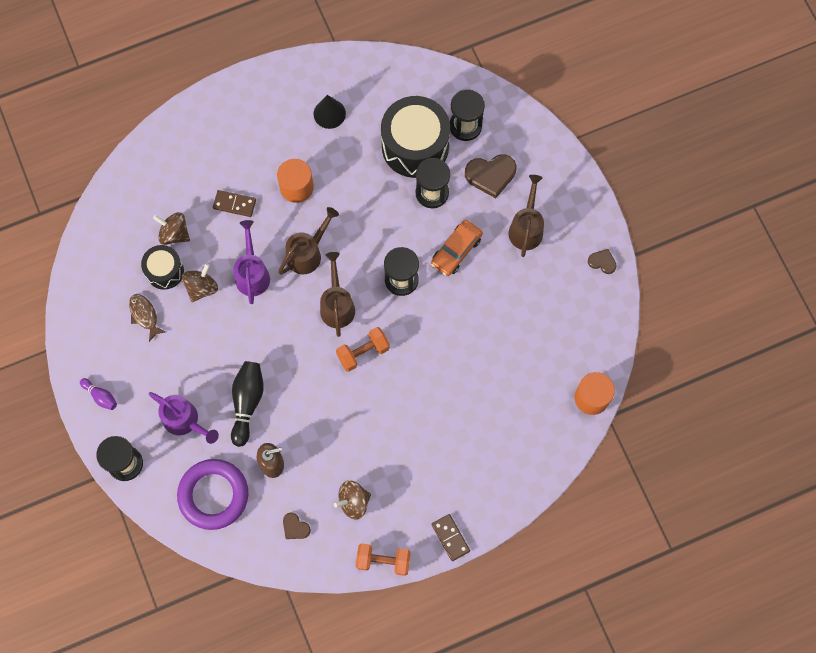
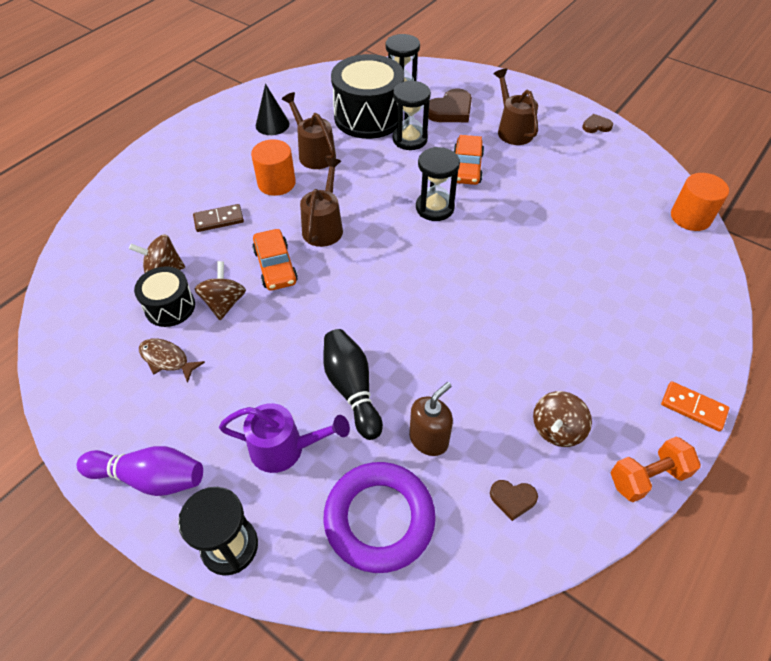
camera: 30 degrees left, 20 degrees down
(100, 396) = (150, 477): purple bowling pin -> purple bowling pin, size x1.81
(252, 273) = (275, 266): purple watering can -> orange car
(337, 305) = (386, 253): brown watering can -> brown watering can (314, 153)
(363, 352) = (446, 280): orange dumbbell -> none
(450, 538) = (693, 407): brown domino -> orange domino

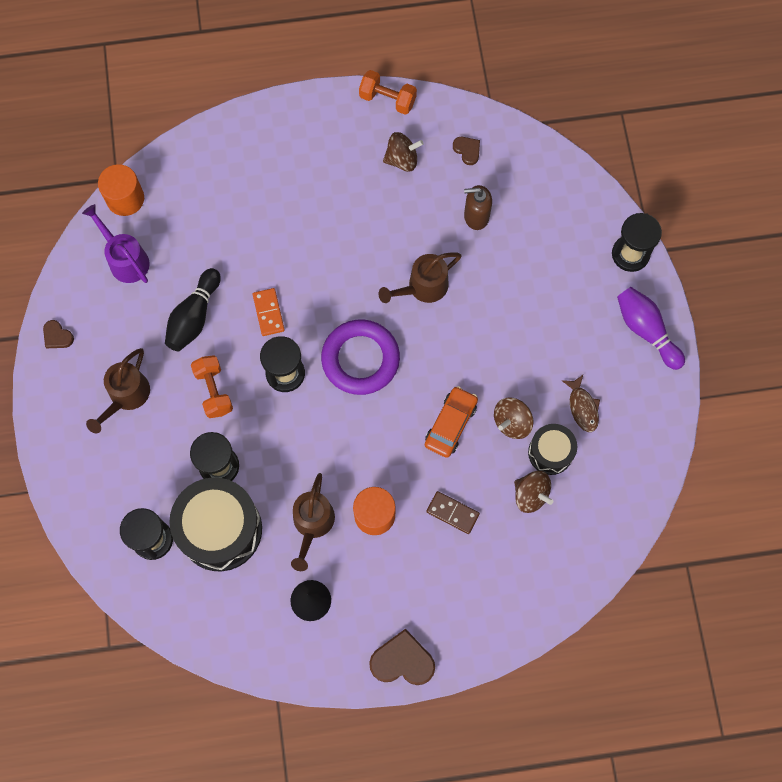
camera: 135 degrees left, 20 degrees up
(285, 449) = (559, 281): purple watering can -> purple watering can (125, 259)
(324, 226) = (382, 431): brown watering can -> brown watering can (422, 287)
(352, 389) = (488, 284): black bowling pin -> black bowling pin (194, 317)
(379, 519) = (544, 201): purple ring -> purple ring (360, 359)
(450, 110) = (144, 469): brown heart -> brown heart (402, 661)
(466, 167) = (214, 391): orange car -> orange dumbbell
(693, 407) = (315, 104): orange domino -> orange domino (268, 313)

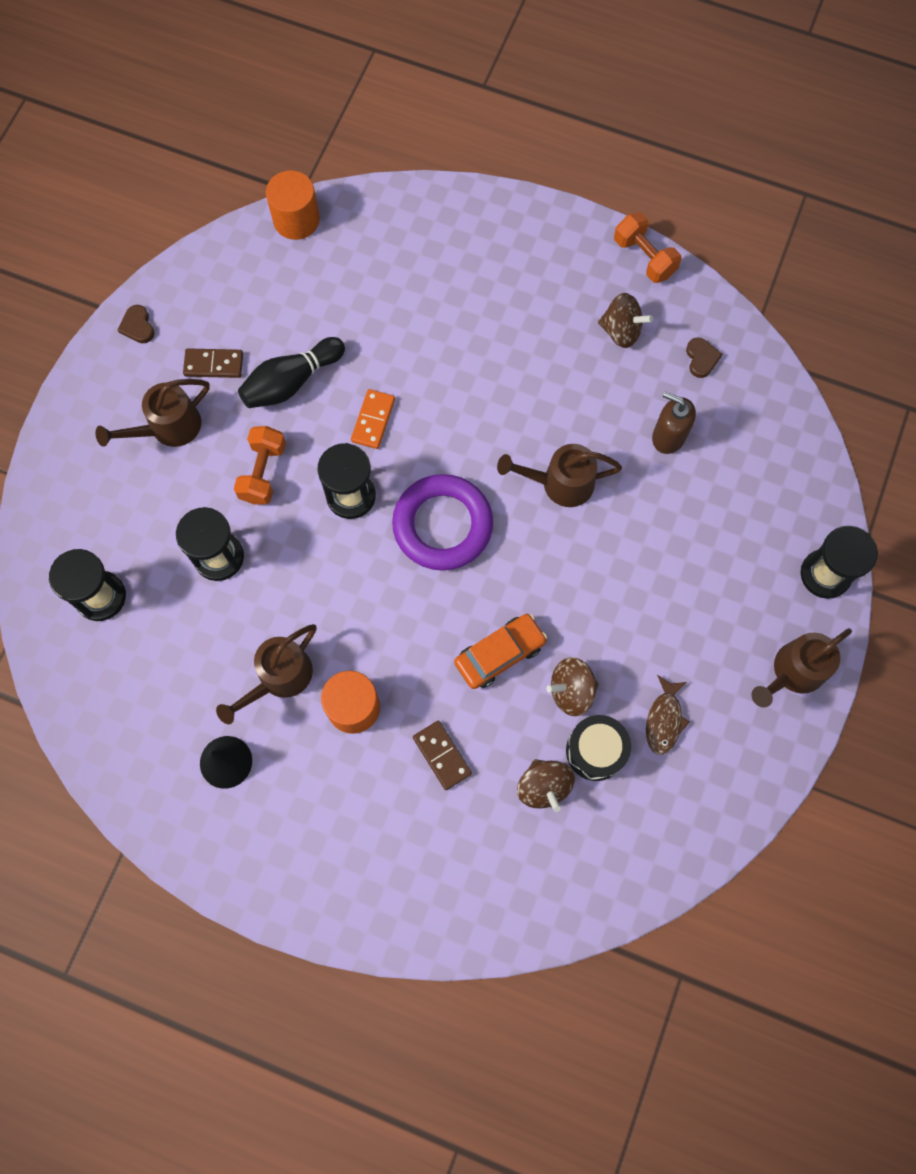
camera: 30 degrees right, 0 degrees up
(125, 259) = (257, 282): purple watering can -> none
(130, 334) = (214, 364): none -> brown domino
(220, 529) = (177, 627): black drum -> none
(402, 661) = (284, 891): brown heart -> none
(646, 330) = (792, 672): purple bowling pin -> brown watering can

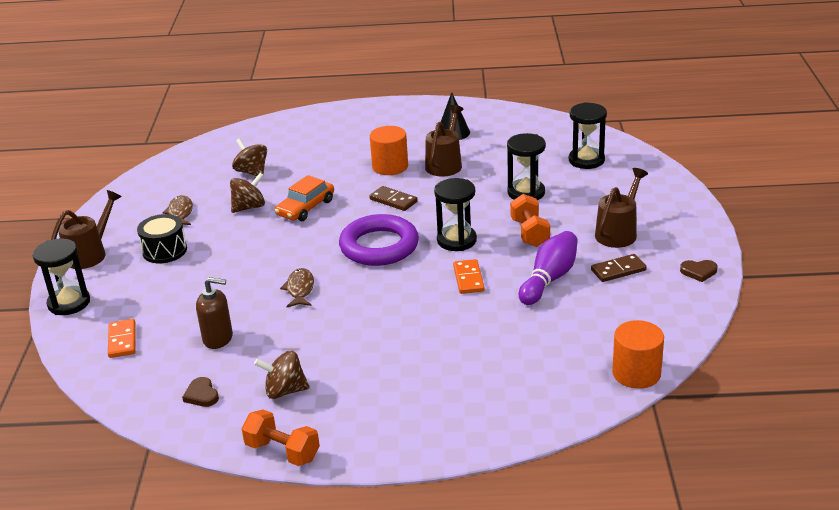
camera: 160 degrees right, 40 degrees down
(138, 326) = (698, 272): brown heart -> brown heart turned 135 degrees clockwise
(291, 382) = (549, 279): black bowling pin -> purple bowling pin
(442, 755) = (323, 166): brown domino -> brown domino (393, 200)
(559, 483) = (300, 289): brown watering can -> brown fish
(595, 751) = (223, 191): black drum -> black drum (165, 251)
(770, 478) = (122, 340): none -> orange domino

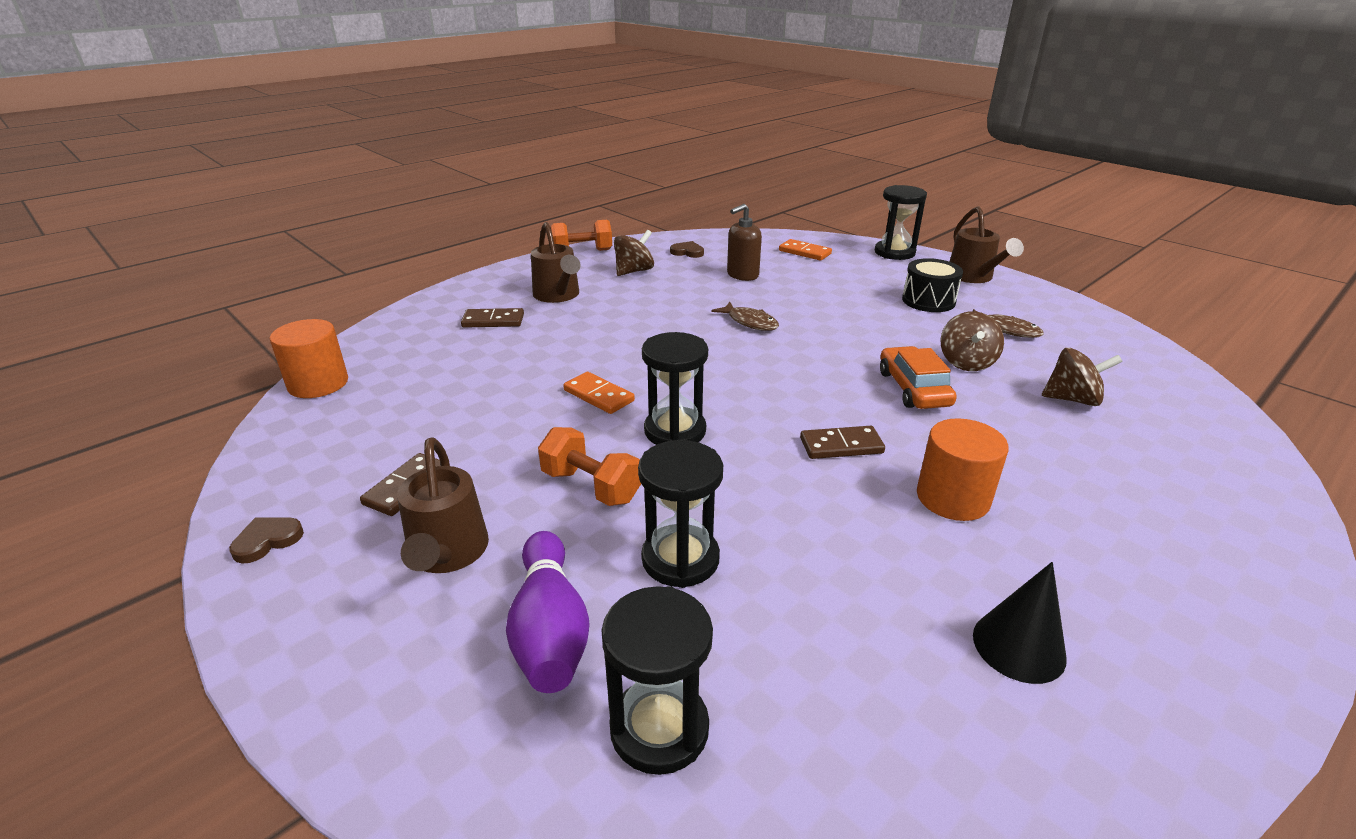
camera: 135 degrees right, 0 degrees up
(379, 246) = (751, 385): purple ring -> none
(445, 163) = (892, 551): brown watering can -> brown watering can (558, 296)
(465, 382) = (493, 321): none -> brown domino
(549, 279) = (498, 435): purple bowling pin -> purple bowling pin (550, 630)

